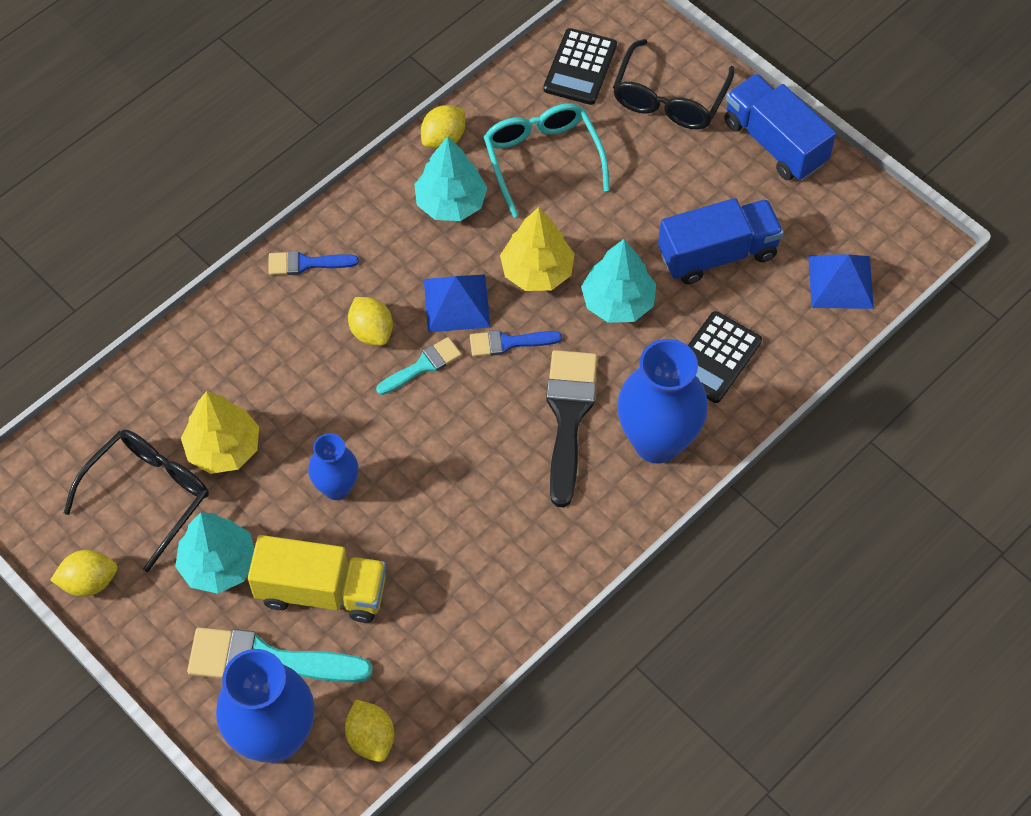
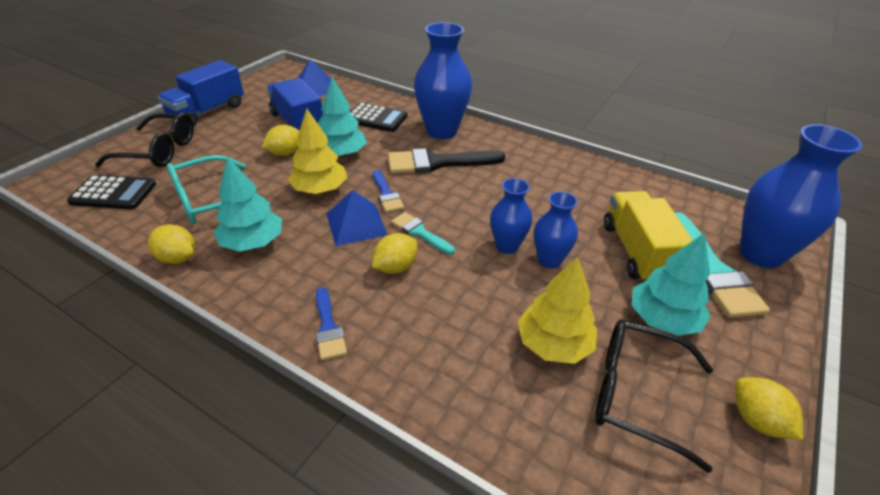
camera: 105 degrees left, 20 degrees down
(371, 738) = (715, 209): yellow lemon -> yellow lemon (285, 153)
(373, 451) = (507, 246): none -> blue vase

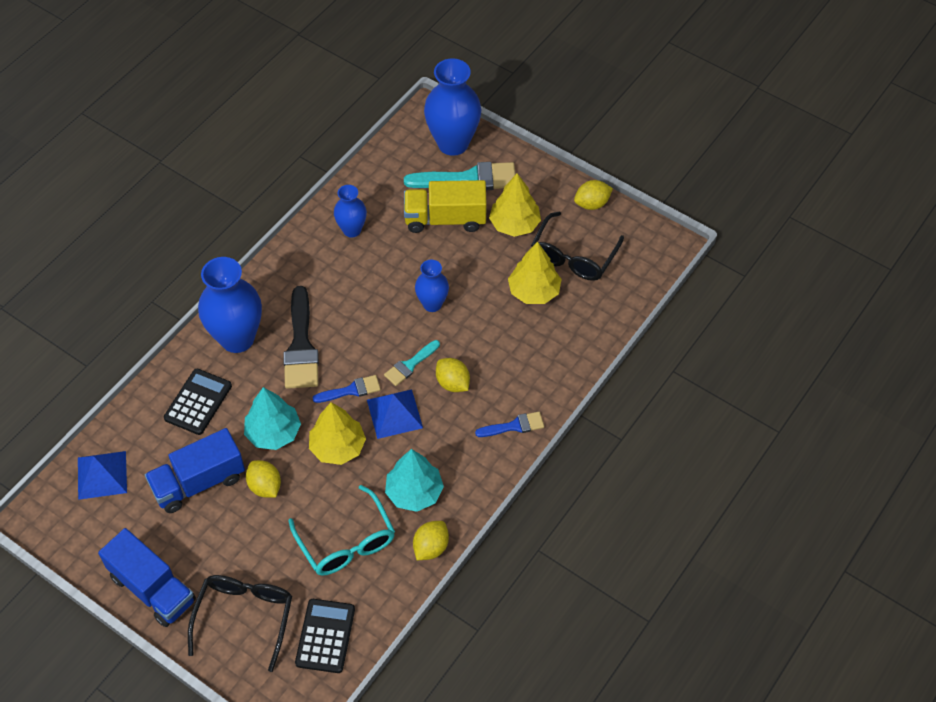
camera: 85 degrees left, 15 degrees up
(549, 260) = (451, 278): blue vase -> blue vase (352, 230)
(663, 319) = (514, 224): turquoise tree -> yellow tree

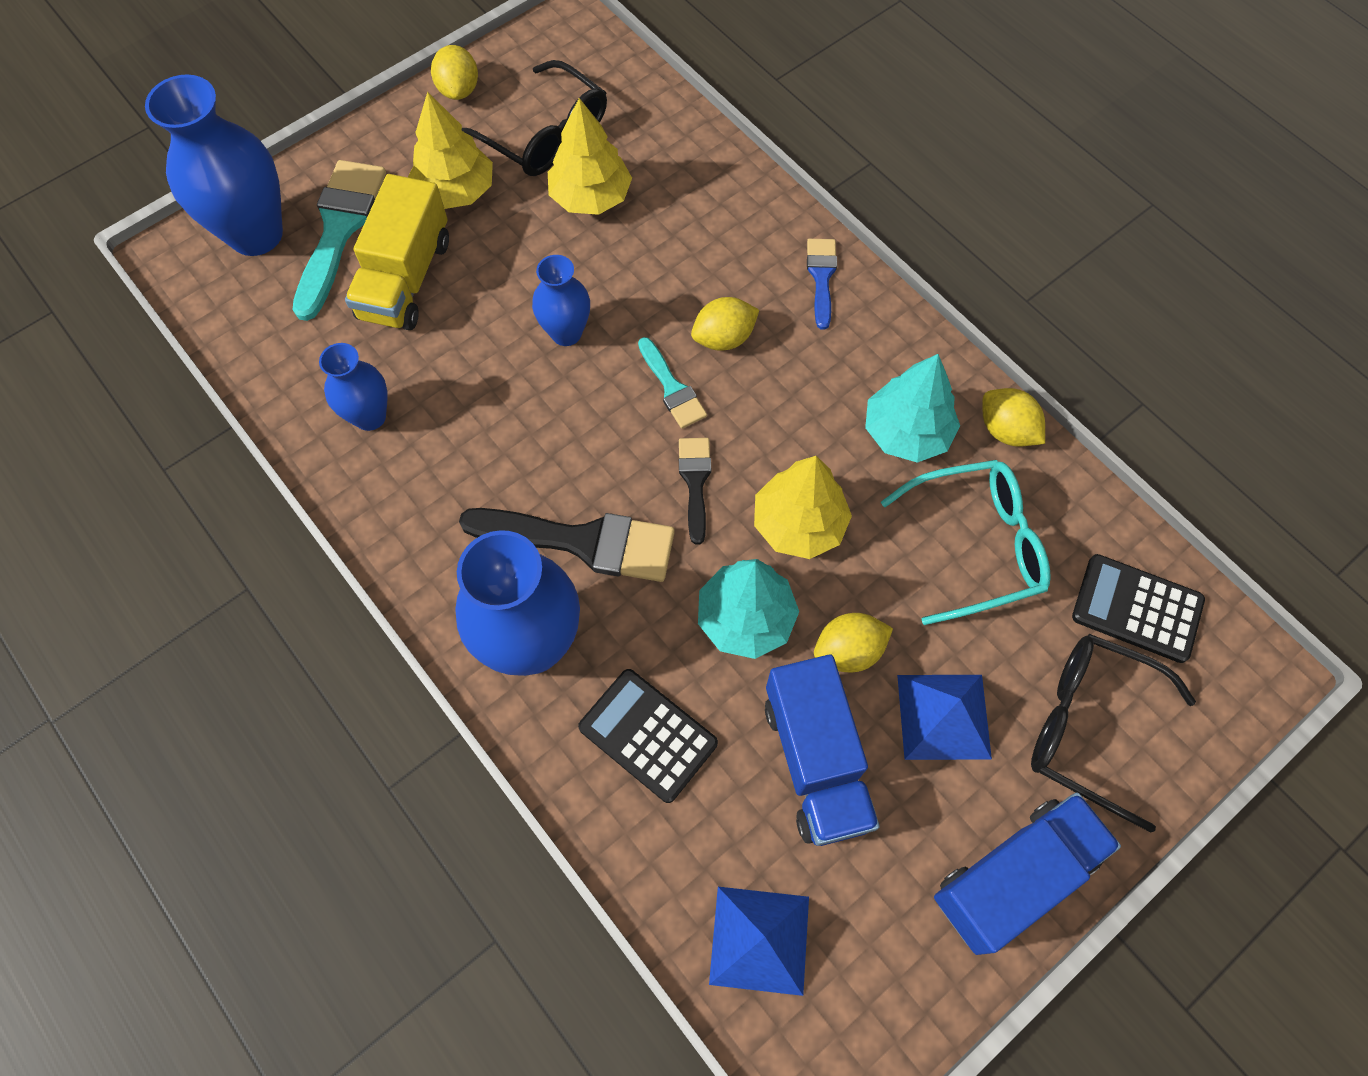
camera: 75 degrees left, 10 degrees up
(351, 390) = (695, 482): blue brush -> black brush
(394, 413) = (757, 429): blue pyramid -> blue pyramid (943, 716)

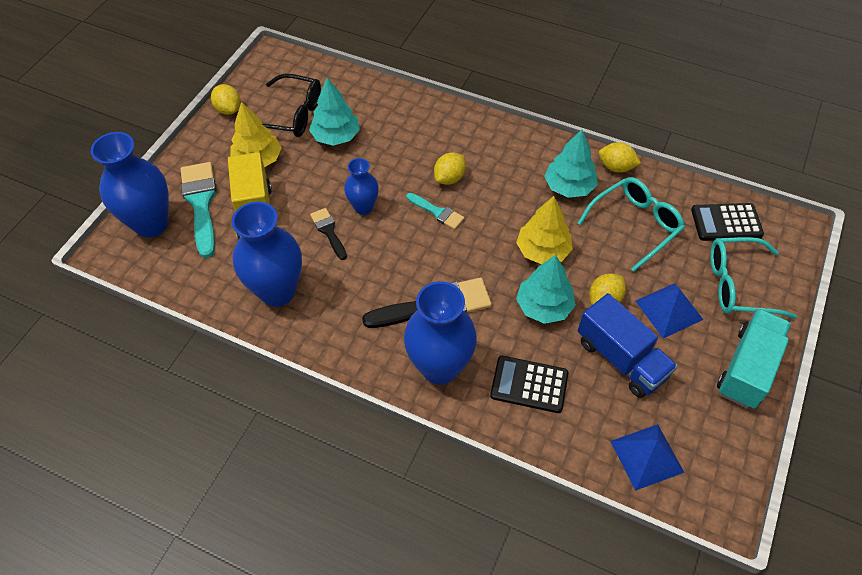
camera: 25 degrees left, 10 degrees down
(370, 416) = (277, 291): blue vase -> blue vase, size x1.79
(591, 197) = (336, 136): yellow tree -> turquoise tree
(695, 482) = (477, 252): black brush -> black brush (328, 231)
(821, 277) = (482, 131): blue brush -> none
(1014, 876) = (747, 368): blue truck -> turquoise truck
(1090, 728) = (739, 285): black glasses -> turquoise glasses

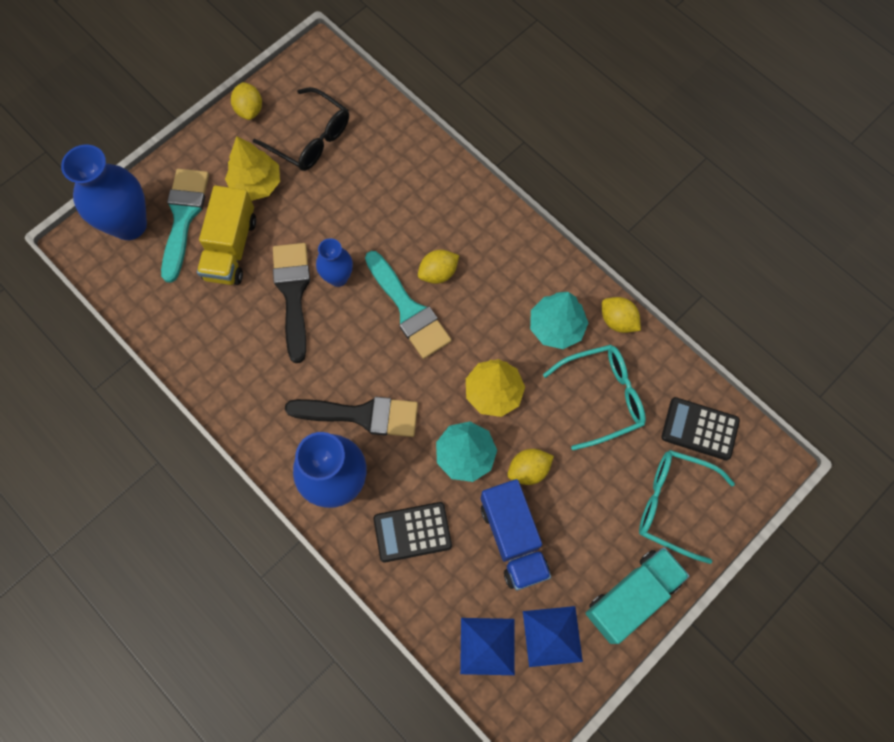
camera: 20 degrees right, 15 degrees up
(277, 291) = (220, 344): blue vase -> none
(328, 231) = (293, 294): black brush -> black brush, size x1.82
(336, 136) = (344, 181): turquoise tree -> none
(437, 212) = (408, 309): turquoise brush -> turquoise brush, size x1.82
(529, 384) = (412, 532): black calculator -> black calculator turned 45 degrees counterclockwise
(669, 310) = (587, 505): blue pyramid -> blue pyramid (552, 636)

